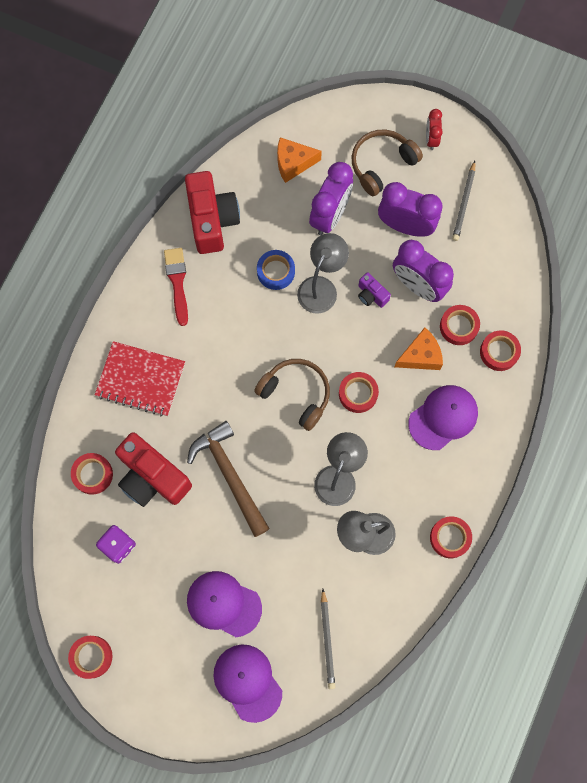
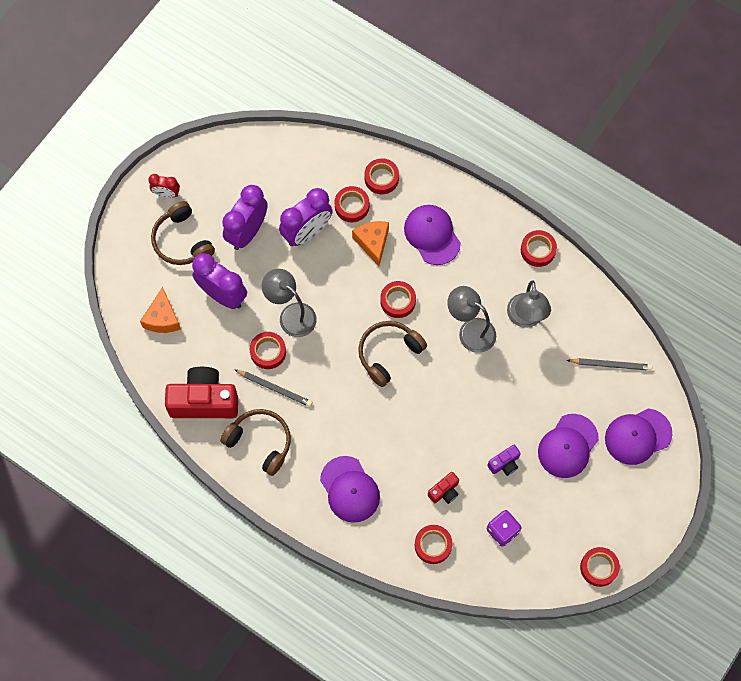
camera: 80 degrees left, 5 degrees down
(140, 380) = (350, 489): red notebook -> purple cap
(152, 477) = (444, 491): red camera -> red camera, size x0.47
(177, 282) = (260, 442): red brush -> brown headphones
(230, 475) = (454, 423): brown hammer -> none
(276, 271) = (268, 352): blue tape -> red tape
(371, 295) = (307, 273): purple camera -> purple camera (504, 464)
(464, 203) = (236, 179): grey pencil -> grey pencil (275, 388)

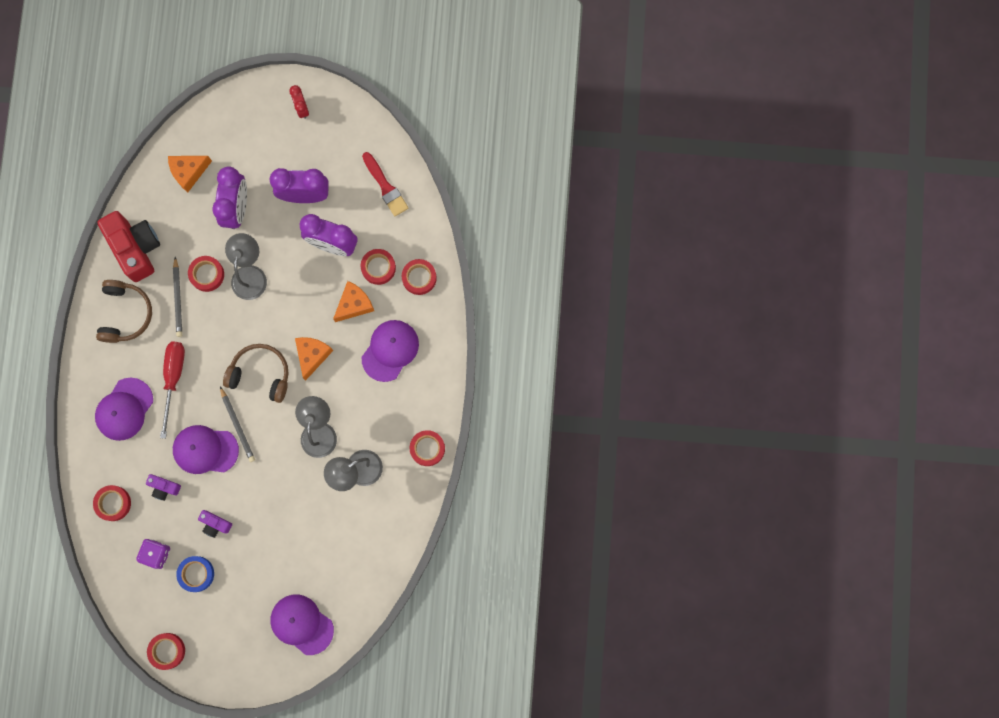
camera: 60 degrees right, 10 degrees up
(182, 241) = (266, 146): brown headphones -> none
(282, 163) = (385, 187): none -> red brush
(347, 431) = (173, 378): none -> red screwdriver
(398, 301) = (312, 355): red tape -> orange cheese
(444, 491) = (164, 487): red camera -> purple camera
(541, 504) = (196, 574): none -> blue tape
(568, 446) = (260, 569): purple cap -> purple cap (205, 450)
(610, 365) = (355, 567): grey pencil -> grey pencil (237, 425)

